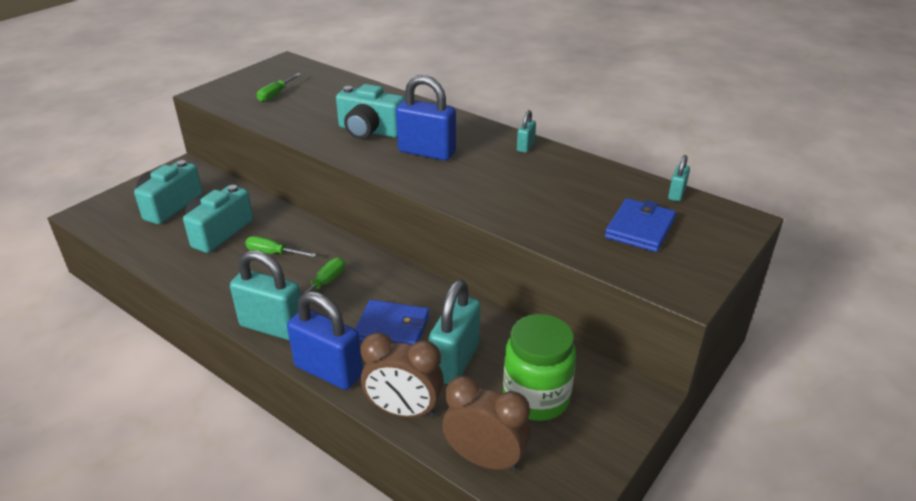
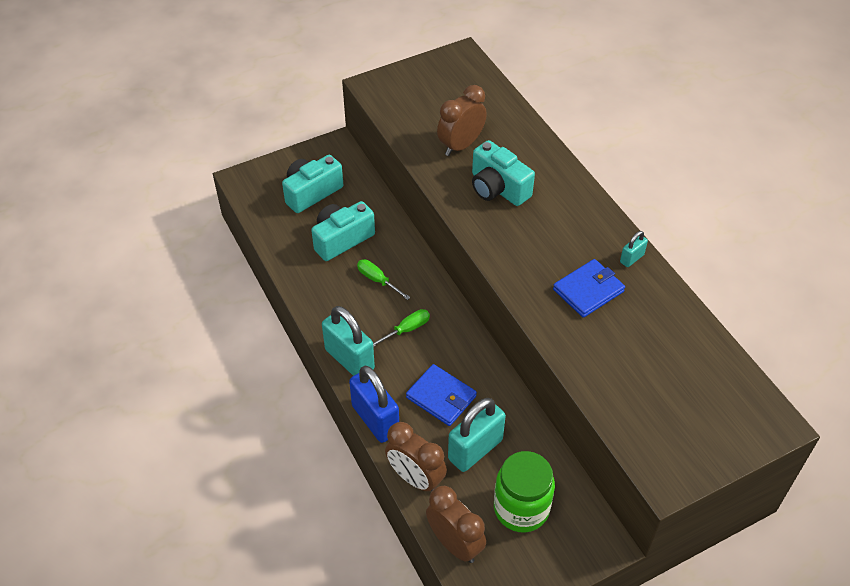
camera: 25 degrees right, 15 degrees up
(276, 94) = (434, 106): green screwdriver -> none
(317, 112) = (461, 145): none -> brown clock
(427, 152) = (535, 235): blue padlock -> none
(640, 228) = (673, 399): blue wallet -> blue wallet (588, 290)
(676, 194) = (737, 371): turquoise padlock -> none

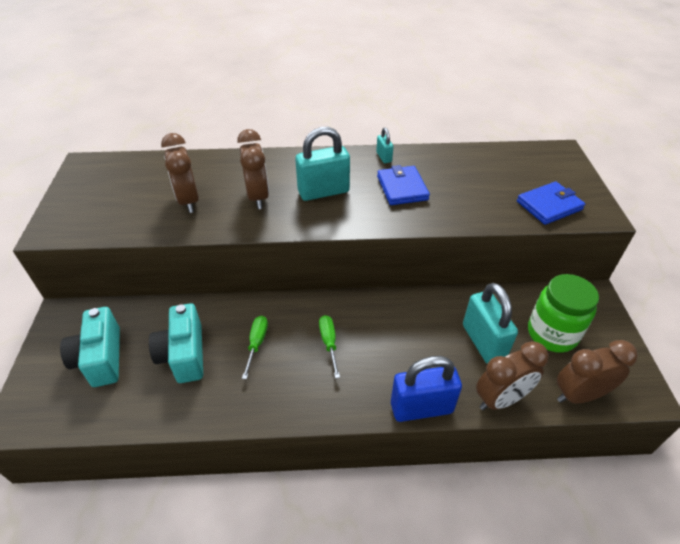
camera: 65 degrees left, 5 degrees down
(349, 359) = (338, 403): turquoise padlock -> turquoise padlock (323, 192)
(377, 280) = (256, 343): green screwdriver -> green screwdriver turned 120 degrees clockwise
(441, 397) = (417, 345): blue wallet -> blue wallet (549, 205)
(498, 188) = (258, 197): turquoise camera -> brown clock

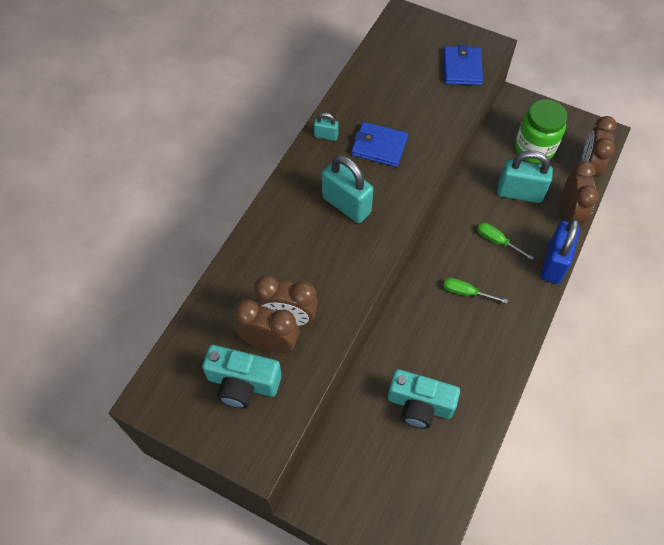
camera: 60 degrees left, 15 degrees up
(100, 358) = (387, 475): turquoise camera -> turquoise camera (243, 383)
(256, 343) = (438, 345): green screwdriver -> green screwdriver (497, 241)
(258, 197) = (320, 258): brown clock -> brown clock (270, 343)
(323, 192) = (346, 205): turquoise padlock -> turquoise padlock turned 60 degrees counterclockwise

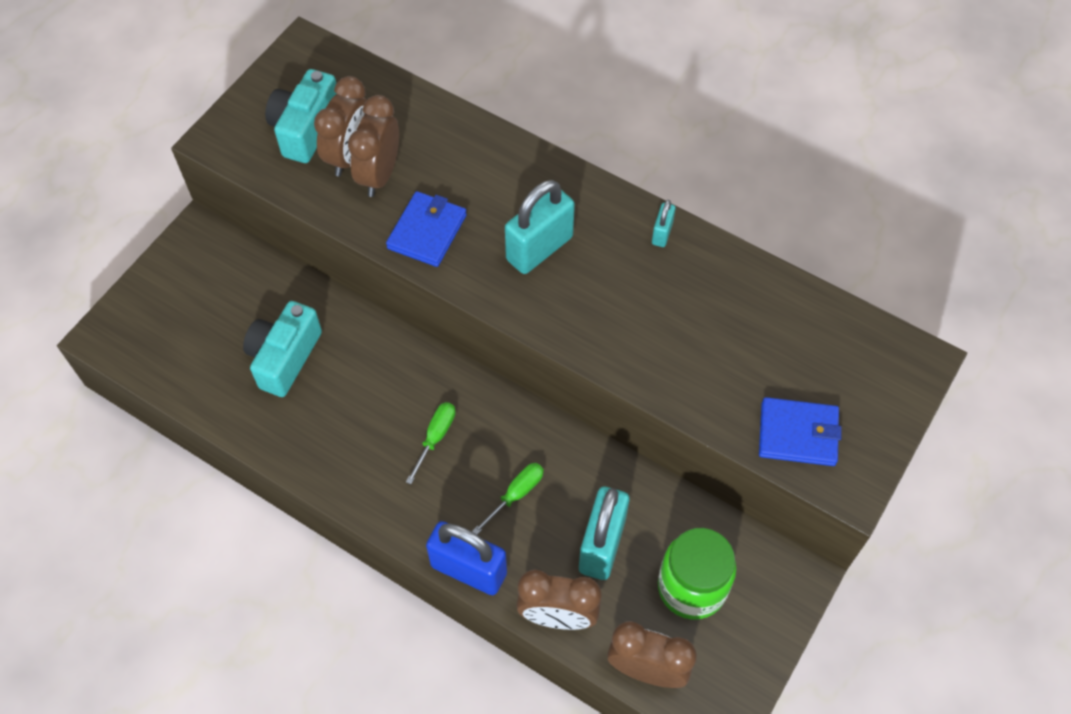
camera: 95 degrees right, 0 degrees up
(379, 146) = (638, 297): blue wallet -> blue wallet (427, 231)

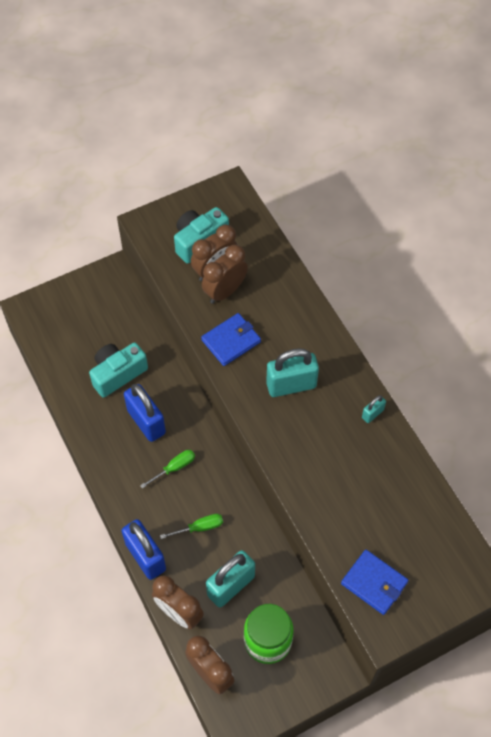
camera: 30 degrees right, 0 degrees up
(361, 399) = (146, 422): none -> blue padlock

